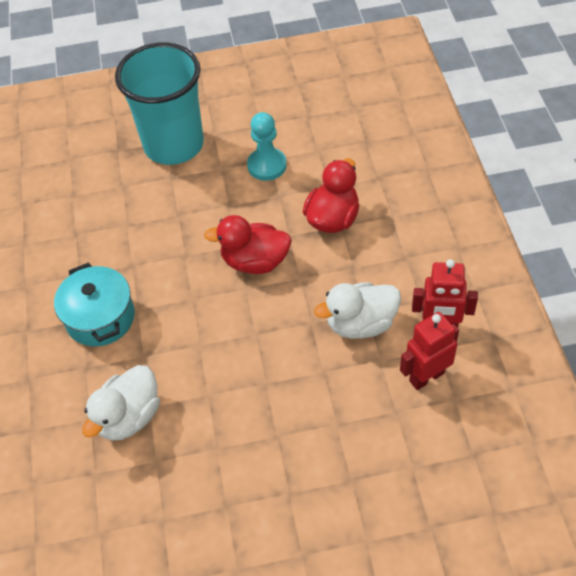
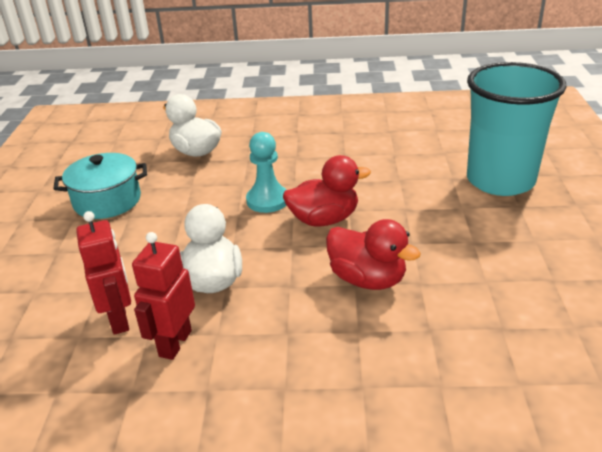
camera: 100 degrees right, 20 degrees down
(100, 317) = (295, 141): turquoise pot -> turquoise pot (107, 201)
(255, 261) = (324, 219): red duck -> red duck turned 60 degrees clockwise
(267, 165) = (462, 238): turquoise pawn -> turquoise pawn (267, 200)

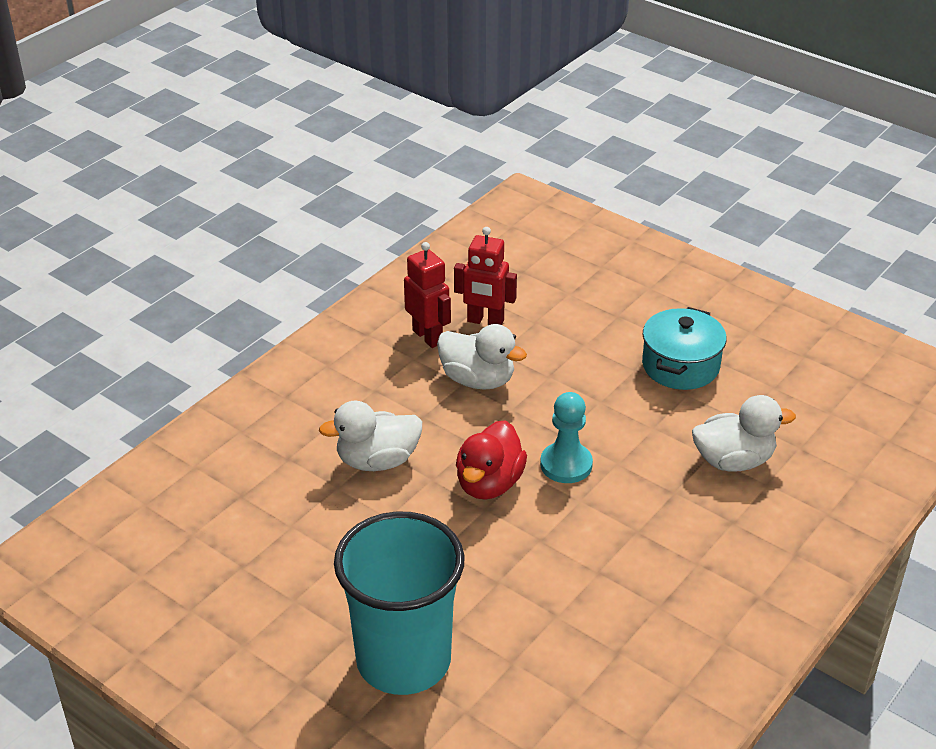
camera: 125 degrees right, 5 degrees up
(367, 279) = (377, 461): red duck -> white duck

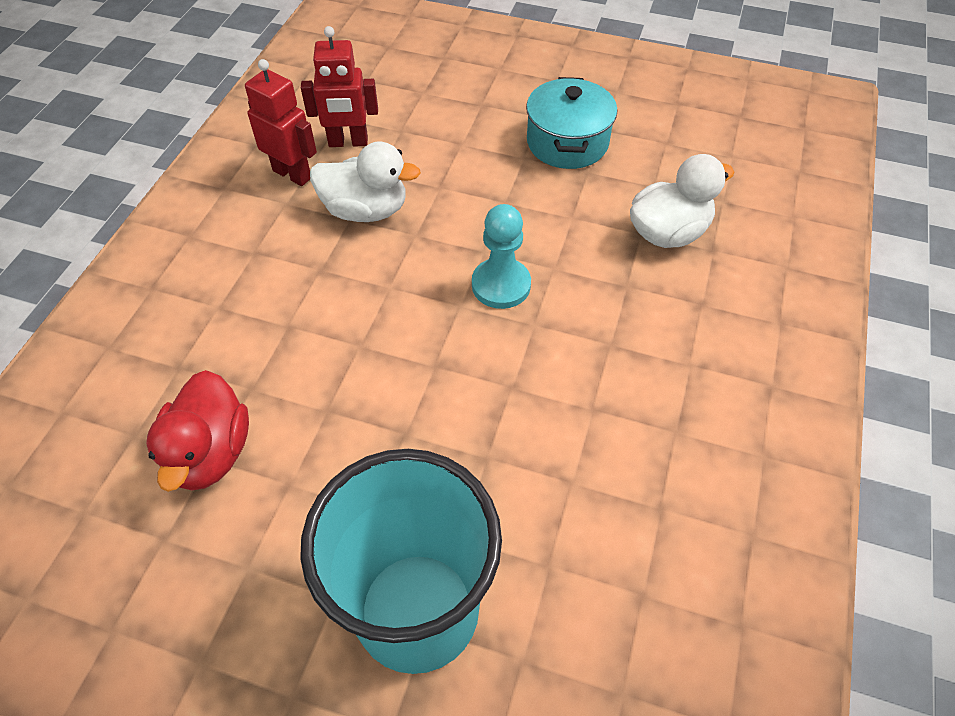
camera: 20 degrees left, 15 degrees up
(377, 461) = (288, 340): white duck -> none
(489, 484) = (427, 332): red duck -> red duck (210, 453)

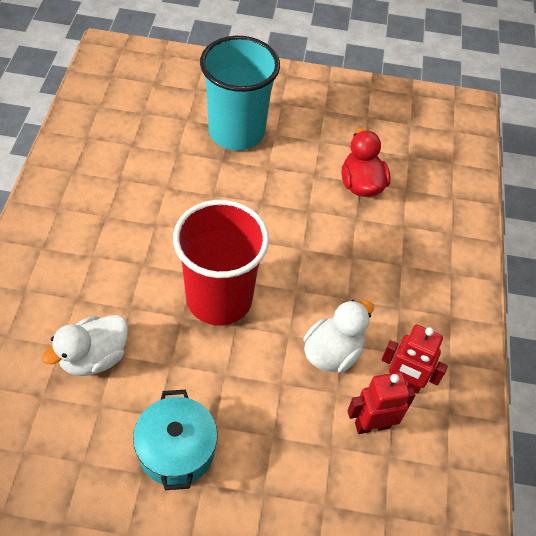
camera: 165 degrees right, 0 degrees up
(366, 210) = (332, 352): white duck -> white duck turned 135 degrees clockwise
(501, 285) = (219, 299): turquoise pawn -> red cup

